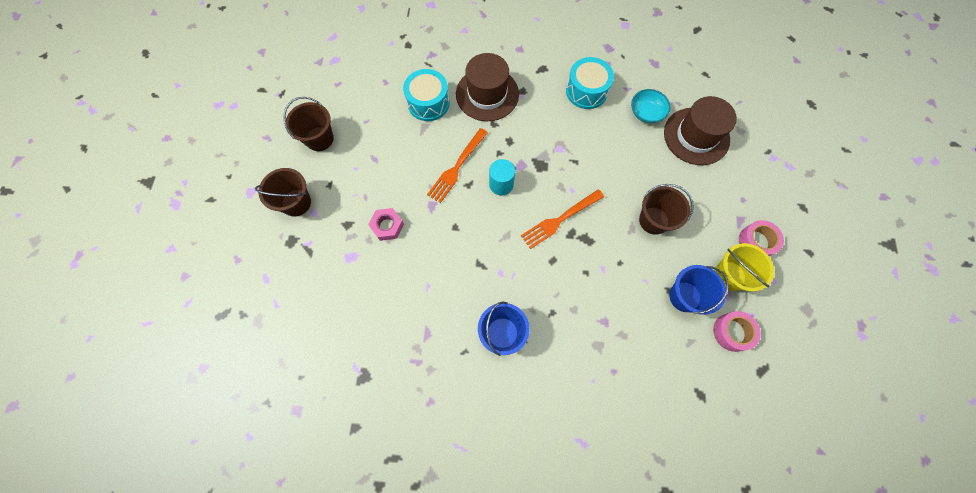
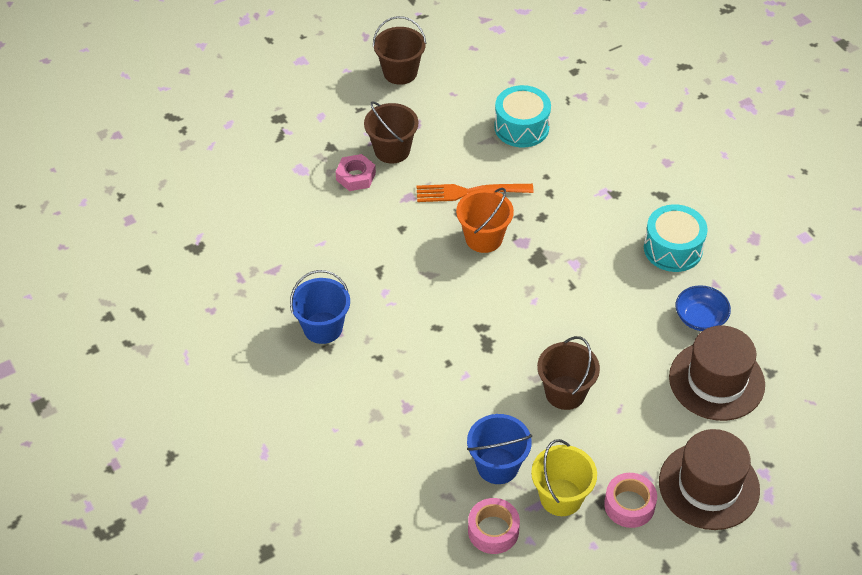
camera: 55 degrees right, 20 degrees down
(296, 203) = (319, 98): brown bucket -> brown bucket (392, 150)
(487, 94) = (580, 167): brown hat -> brown hat (709, 486)
(501, 184) = (484, 238): turquoise cylinder -> orange bucket
(560, 219) = (489, 309): orange fork -> none
(646, 113) = (700, 318): turquoise bowl -> blue bowl

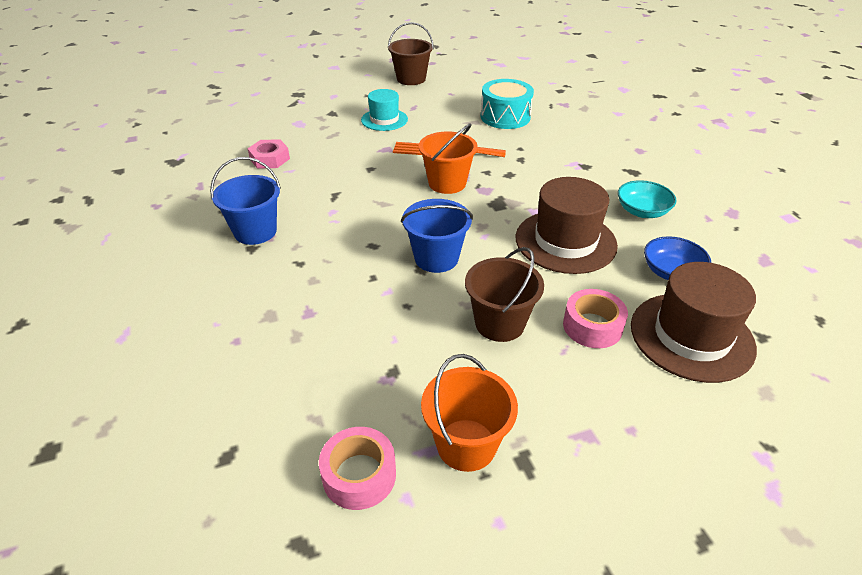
camera: 10 degrees right, 10 degrees down
(356, 176) = (344, 132): pink nut -> pink nut (270, 159)
(392, 150) = (384, 120): brown bucket -> turquoise hat
(497, 466) = (393, 392): blue bucket -> blue bucket (436, 258)
(561, 497) = (466, 445): yellow bucket -> orange bucket
(629, 505) = (561, 471): pink tape -> pink tape (592, 326)
(673, 249) = (642, 211): turquoise drum -> turquoise bowl
(709, 486) = (681, 463): brown hat -> brown hat (565, 241)

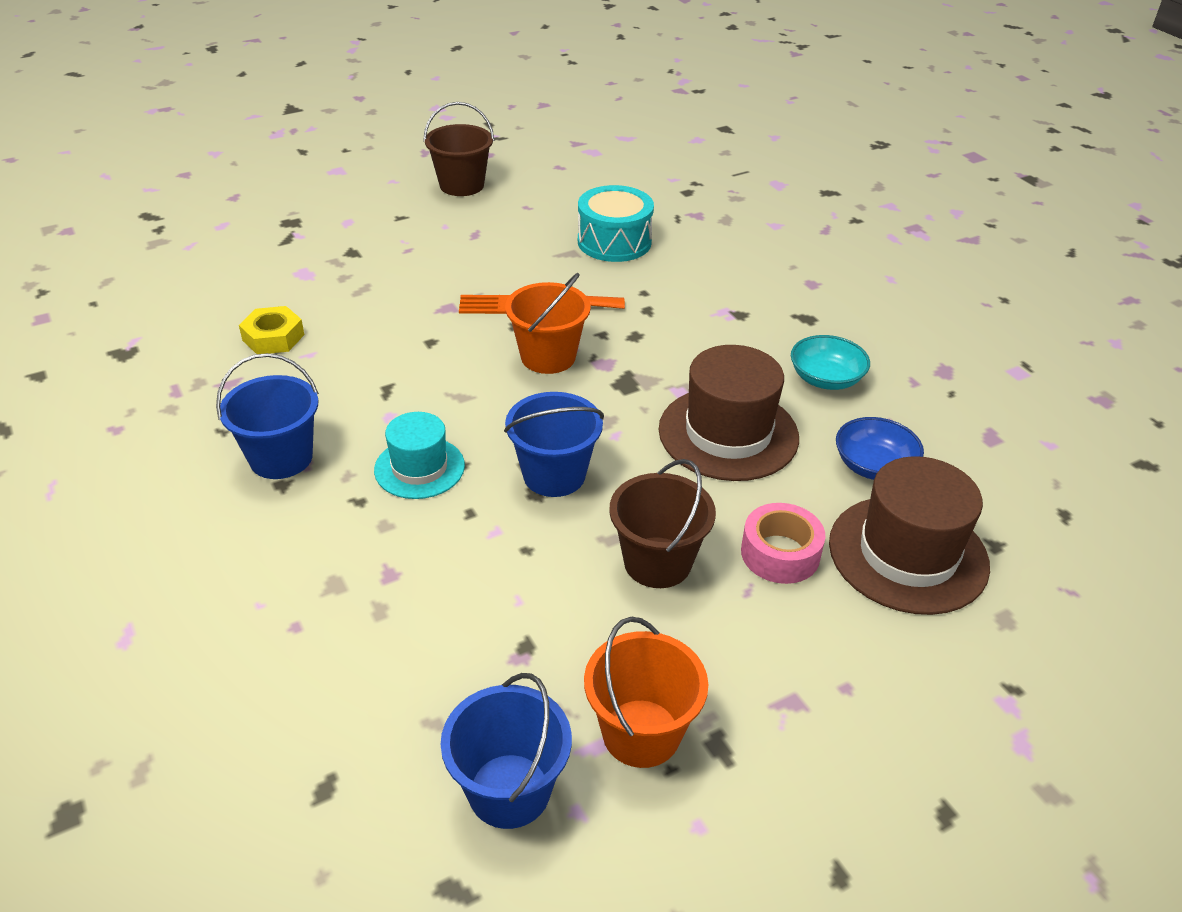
camera: 10 degrees left, 0 degrees up
(270, 159) = (273, 337): pink nut -> yellow nut
(359, 475) = (509, 790): pink tape -> blue bucket
(384, 120) = (435, 258): turquoise hat -> turquoise hat (419, 468)

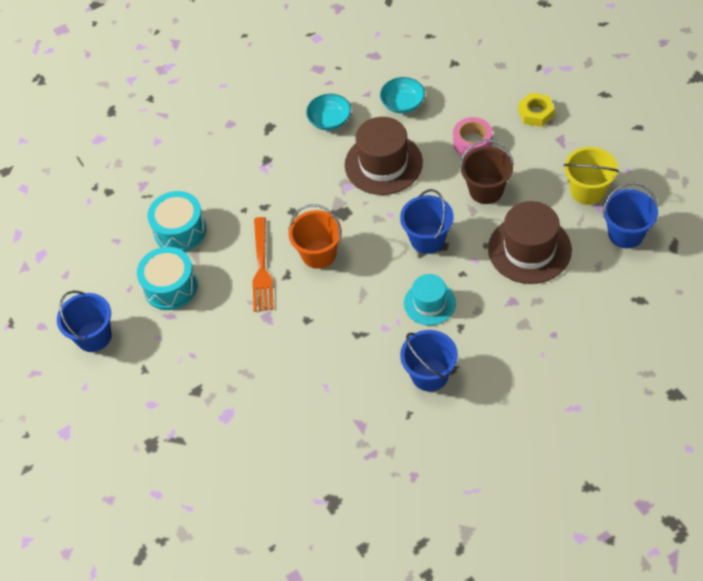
camera: 85 degrees left, 15 degrees up
(273, 337) = (308, 413): yellow nut -> yellow nut (536, 113)
(462, 185) = (94, 336): brown bucket -> blue bucket
(521, 235) = (170, 287): none -> turquoise drum
(641, 733) = (587, 191): orange bucket -> yellow bucket
(874, 466) = (403, 103): blue bowl -> turquoise bowl
(908, 554) = (465, 95): brown hat -> brown hat (529, 249)

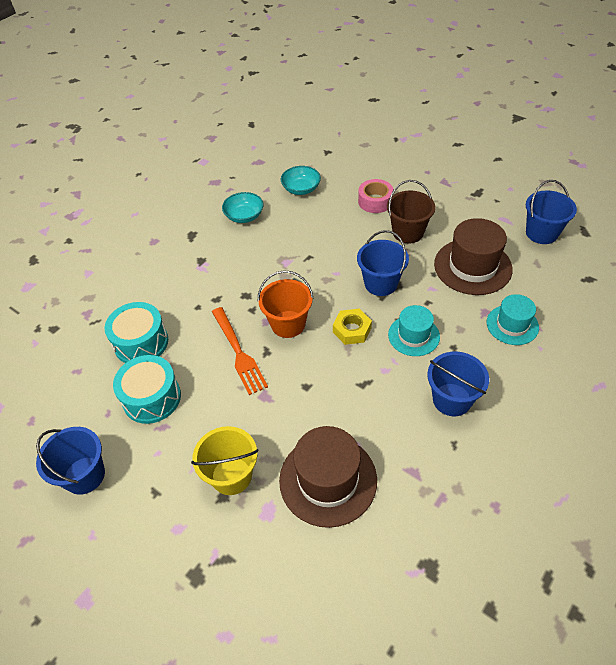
camera: 25 degrees left, 5 degrees down
(383, 164) = (309, 236): brown hat -> brown hat (328, 480)
(530, 323) = (512, 325): none -> turquoise hat
(536, 113) = (413, 169): yellow nut -> yellow nut (352, 330)
(587, 191) = (490, 211): yellow bucket -> yellow bucket (231, 476)

